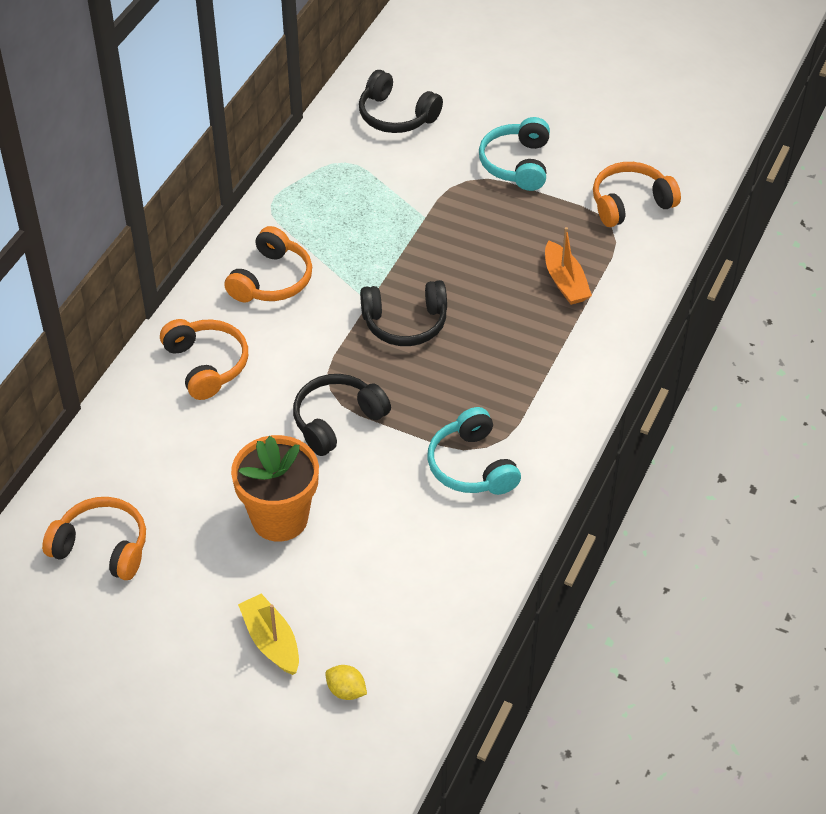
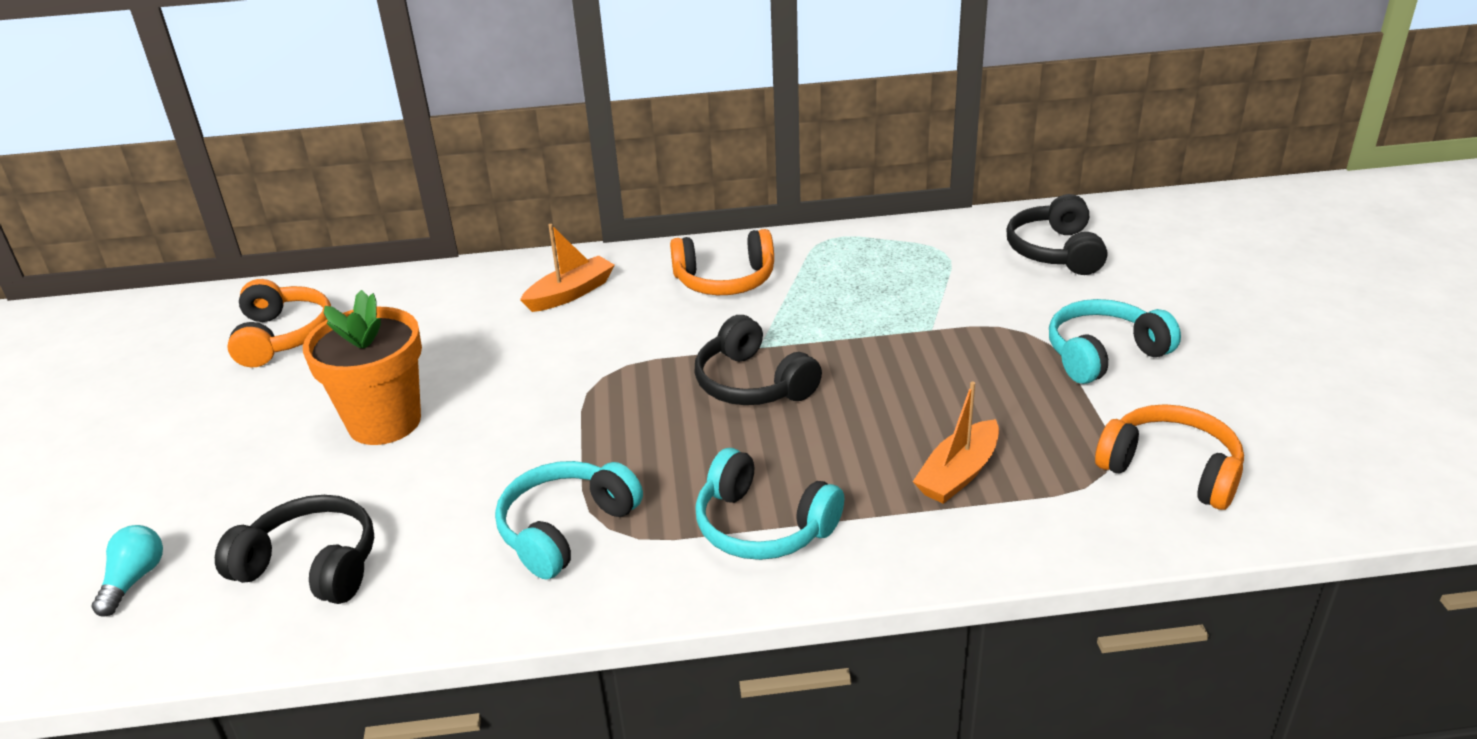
camera: 60 degrees right, 15 degrees down
(206, 365) = (570, 293): orange headphones -> orange boat
(271, 641) = (195, 491): yellow boat -> none
(337, 421) = (559, 400): black headphones -> black headphones (311, 566)
(346, 691) = (134, 580): yellow lemon -> turquoise light bulb
(540, 381) = (763, 526): none -> turquoise headphones

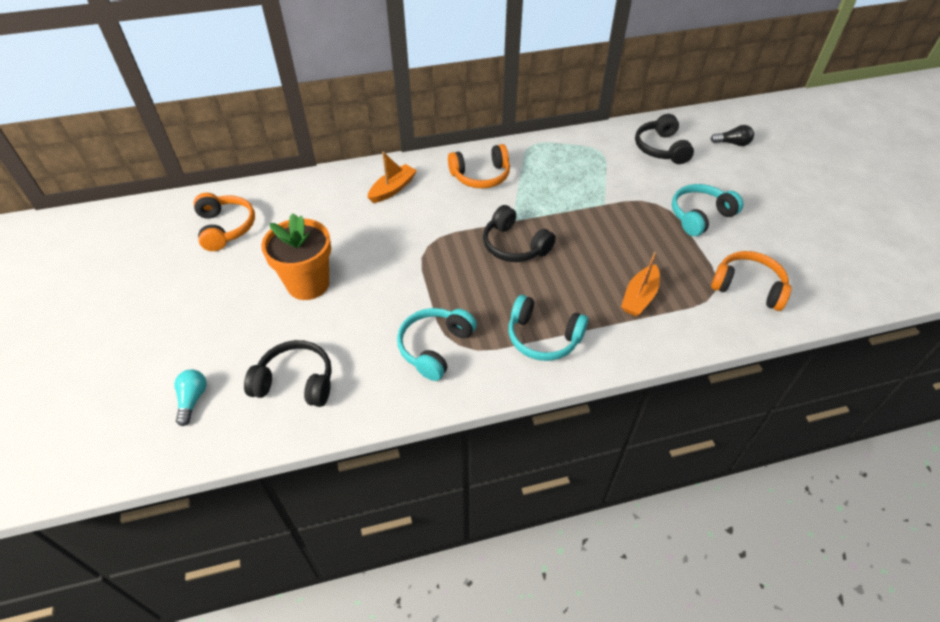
camera: 10 degrees left, 15 degrees up
(1190, 248) = (732, 143): none -> black light bulb

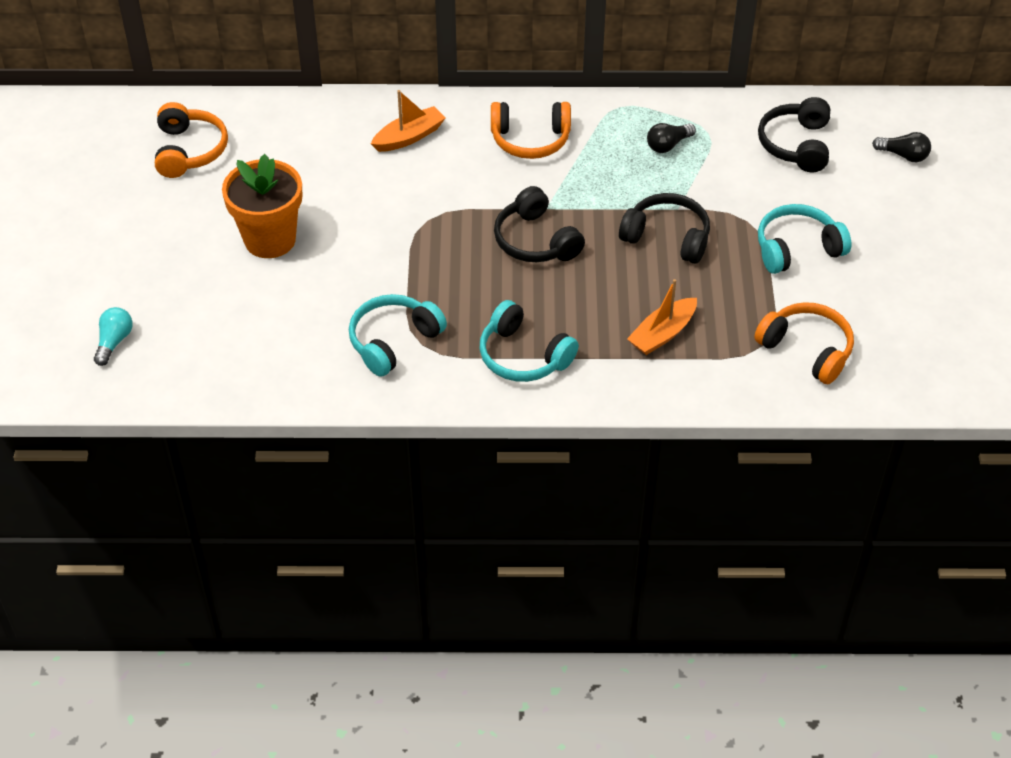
camera: 15 degrees right, 0 degrees up
(296, 382) = (227, 346): black headphones -> black headphones (667, 237)
(577, 163) = (668, 145): none -> black light bulb

